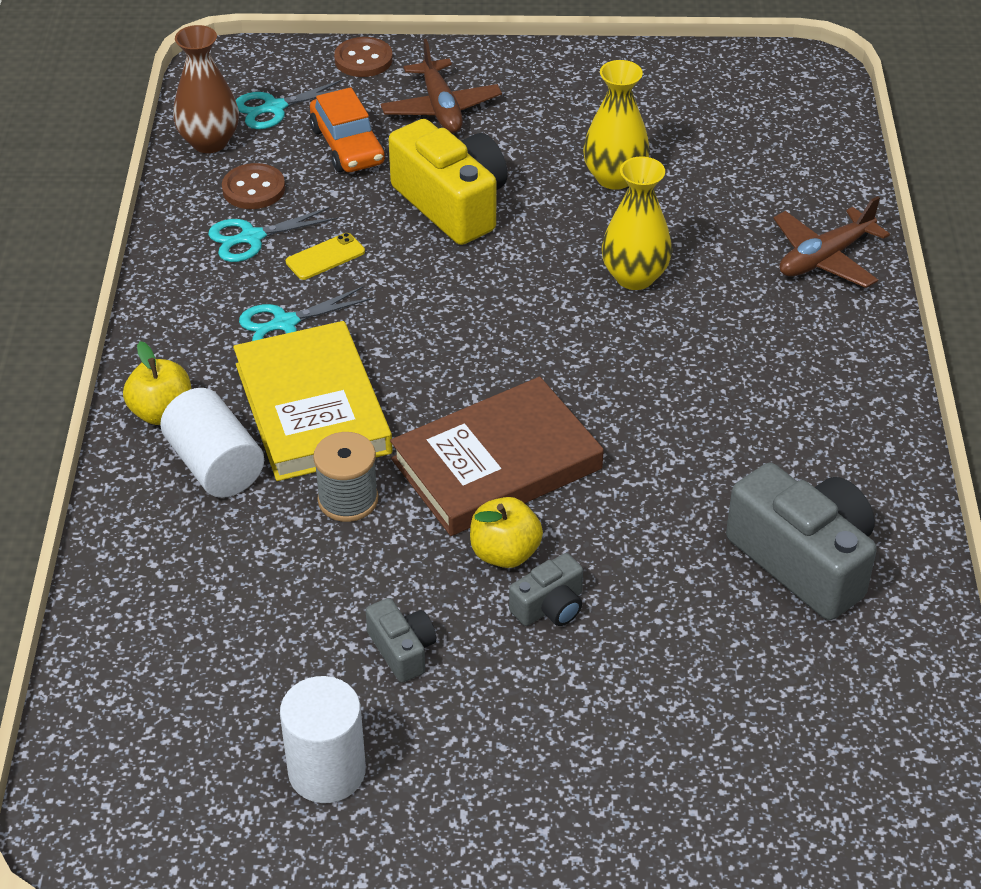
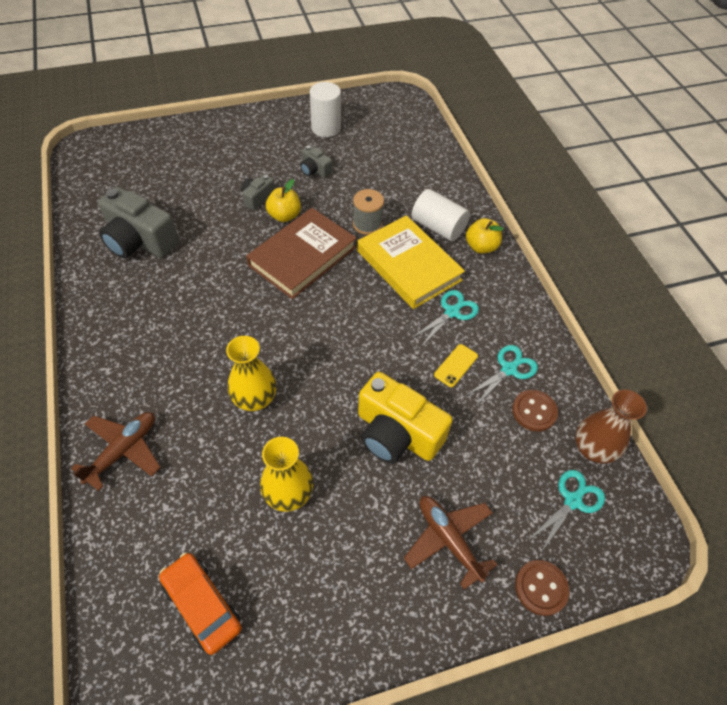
camera: 160 degrees right, 10 degrees up
(347, 146) = (496, 473): orange car -> orange car (202, 605)

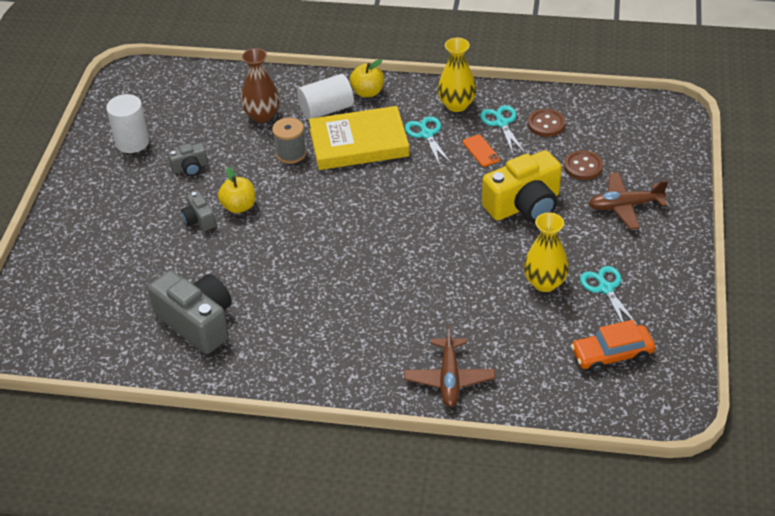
camera: 60 degrees left, 10 degrees down
(123, 450) = (449, 378): brown plane -> brown plane turned 150 degrees counterclockwise
(139, 241) = (197, 322): grey camera -> grey camera turned 105 degrees counterclockwise
(255, 399) = (444, 281): yellow vase -> yellow vase (456, 105)
(302, 256) = (301, 208): brown book -> none
(456, 365) = (481, 151): yellow phone -> orange phone
(541, 588) = (680, 173): brown button -> brown button (583, 166)
(573, 500) = (626, 133): turquoise scissors -> turquoise scissors (605, 288)
(592, 449) = (592, 107): brown vase -> brown vase (262, 115)

